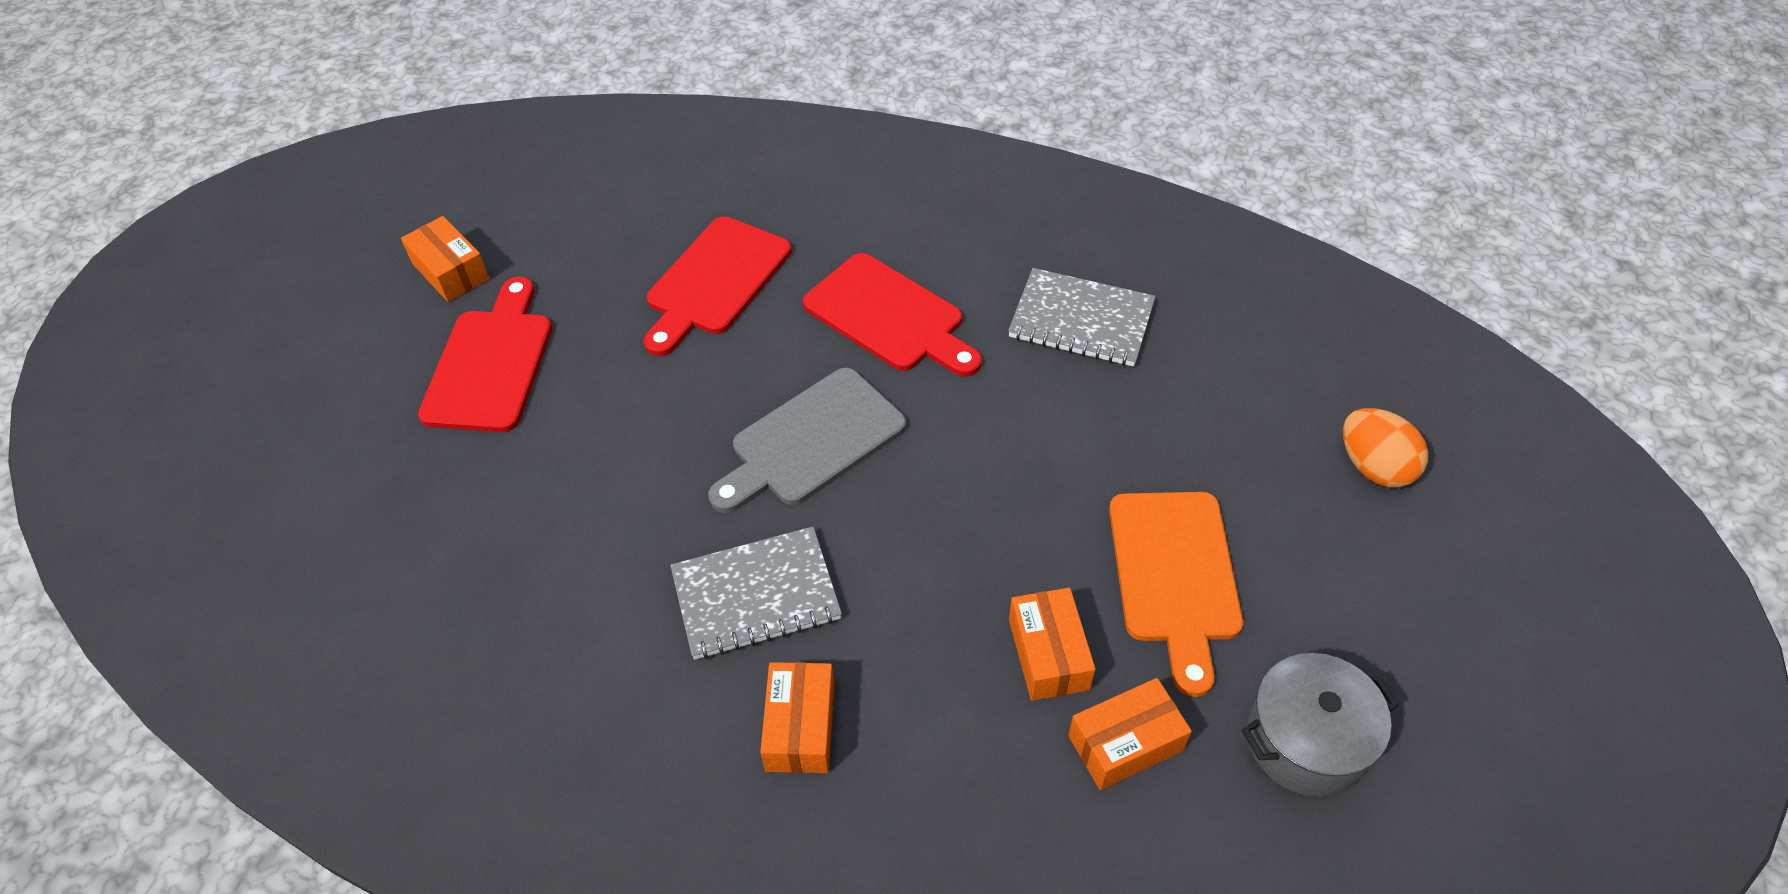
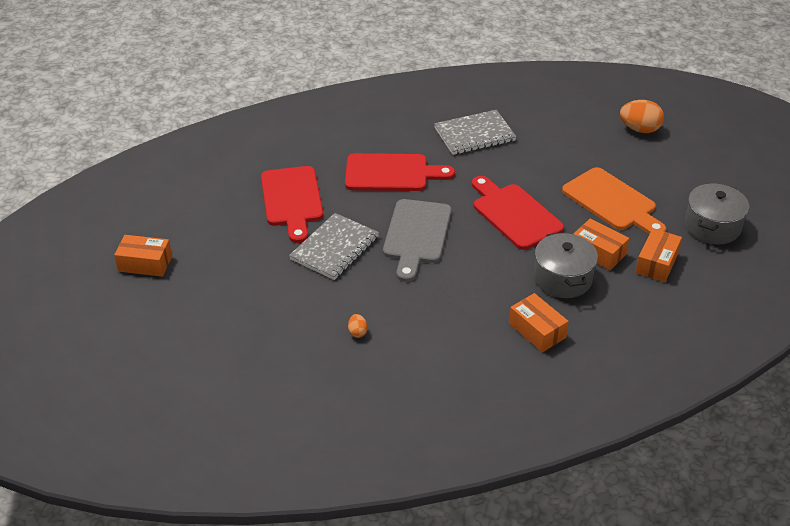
camera: 40 degrees left, 10 degrees down
(491, 364) = (222, 288): red cutting board -> red cutting board (514, 214)
(566, 547) = (357, 332): none -> orange egg
(756, 595) = (463, 300): grey notebook -> grey notebook (335, 248)
(940, 662) = (562, 278): none -> grey pot

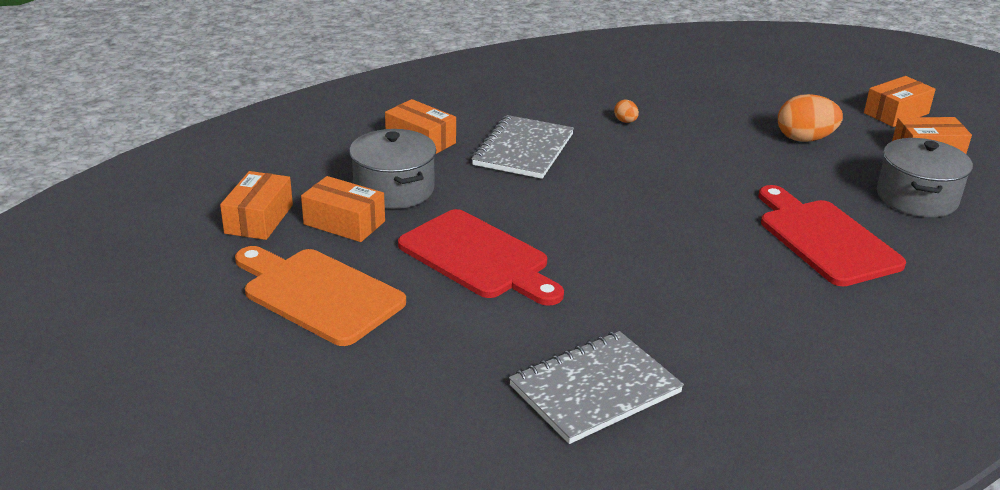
camera: 165 degrees right, 10 degrees down
(120, 311) = (896, 113): none -> orange box
(335, 248) = (713, 190): grey notebook -> grey notebook (523, 150)
(391, 173) = (705, 295): red cutting board -> none
(416, 235) = (612, 215): grey cutting board -> none
(639, 129) = (244, 452): orange egg -> orange egg (804, 139)
(712, 227) = (155, 275): grey pot -> grey pot (916, 198)

